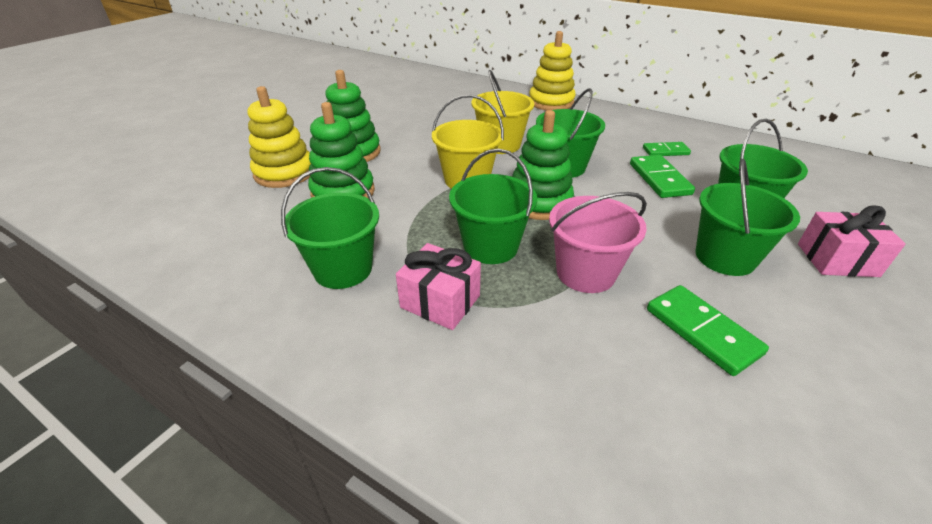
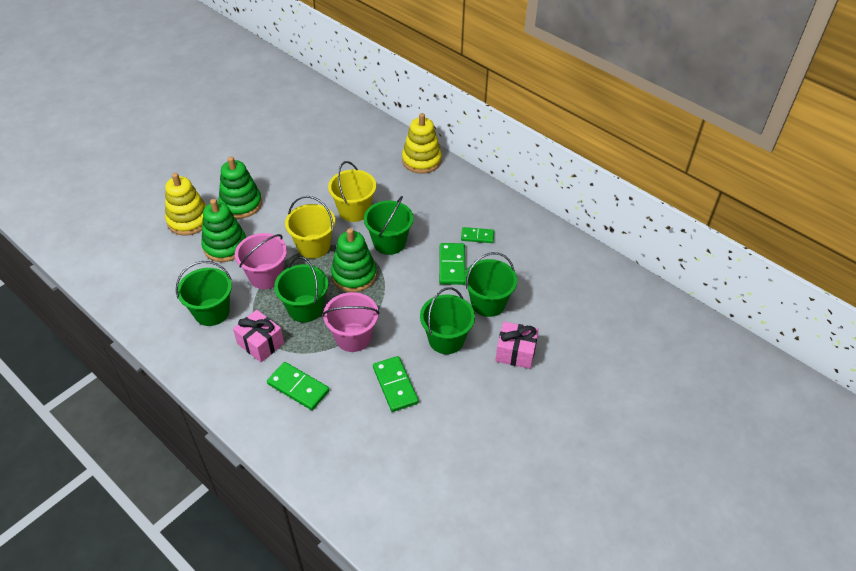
camera: 10 degrees right, 10 degrees up
(414, 217) = (266, 276): none -> pink bucket
(538, 361) = (298, 387): none -> green domino

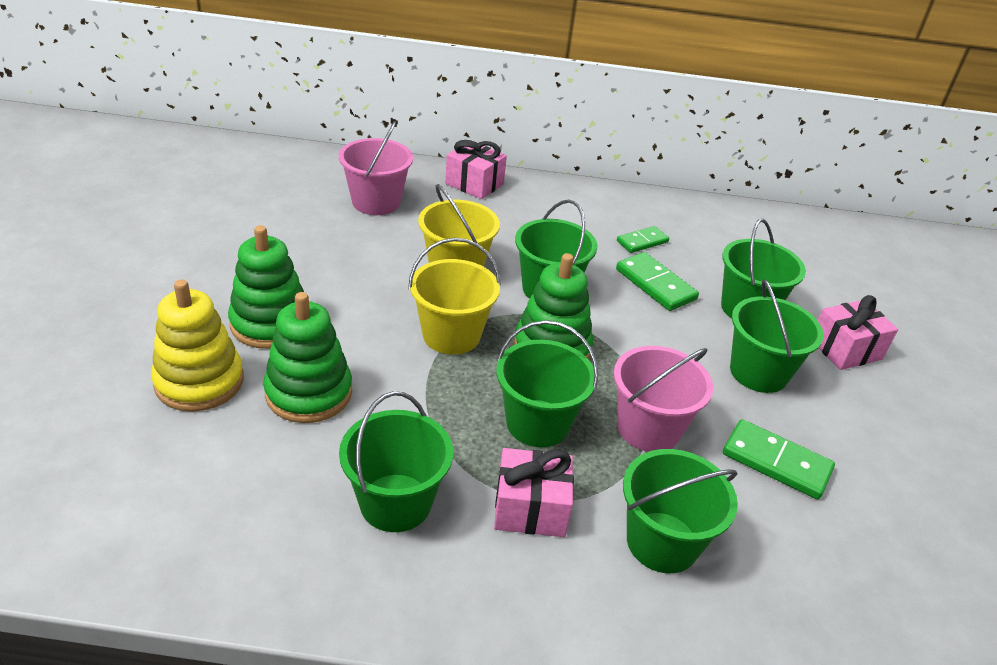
camera: 40 degrees left, 10 degrees down
(266, 276) = (426, 406): pink bucket -> pink bucket (376, 202)
(298, 387) = (662, 542): green domino -> green bucket
(421, 160) = (474, 184): yellow stacking toy -> pink gift

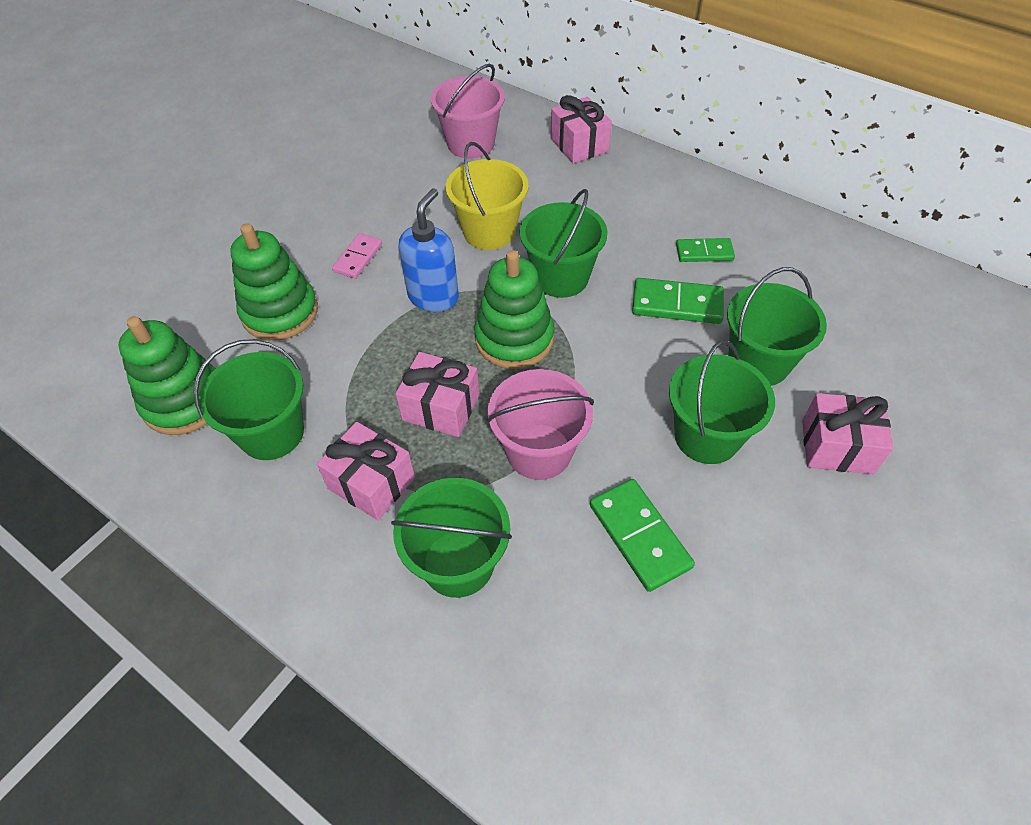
camera: 35 degrees right, 15 degrees up
(199, 381) = (210, 275): yellow stacking toy -> none
(270, 323) = (297, 240): green stacking toy -> green stacking toy (184, 401)
(349, 323) = (358, 258): none -> pink domino
(451, 335) = (433, 297): yellow bucket -> blue soap dispenser
(537, 423) = (441, 407): green bucket -> pink gift
(655, 284) = (677, 304): green domino -> green domino turned 75 degrees counterclockwise

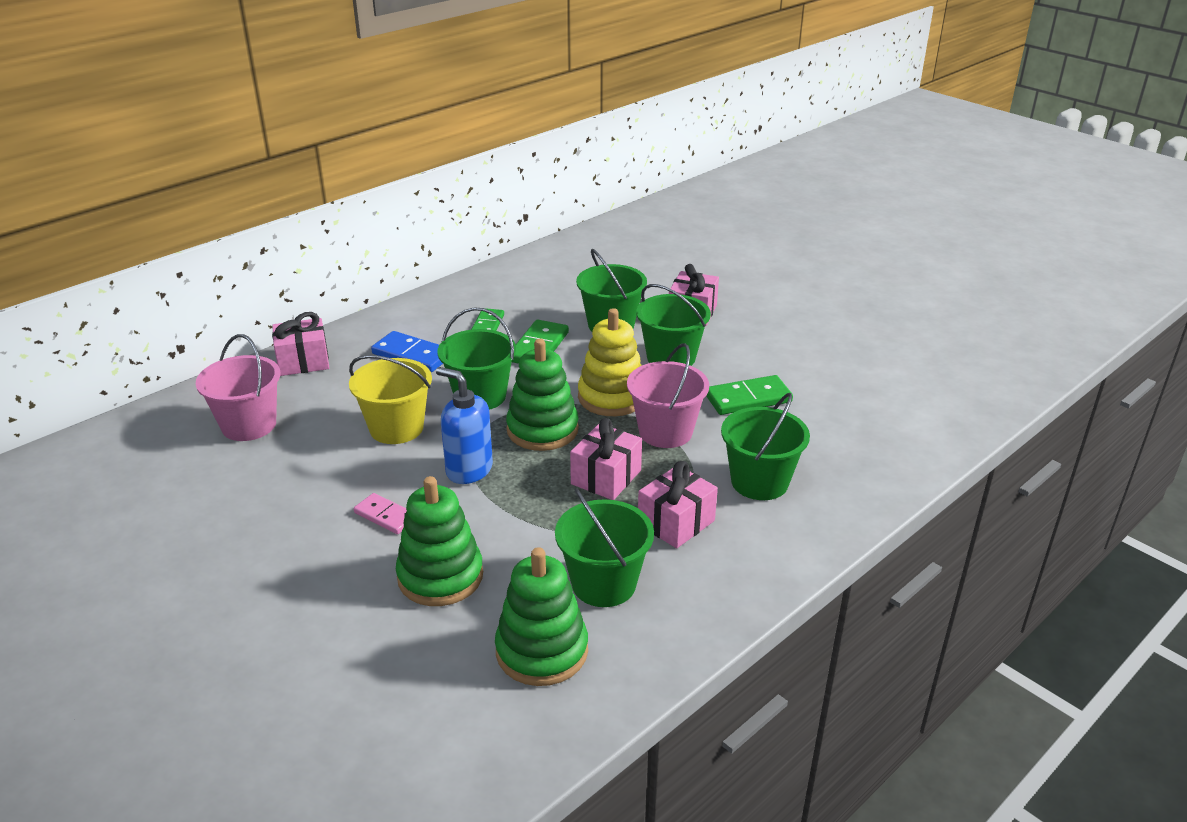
camera: 80 degrees left, 20 degrees down
(595, 389) = (612, 397): none -> yellow stacking toy
(618, 210) = (412, 355): none -> blue domino

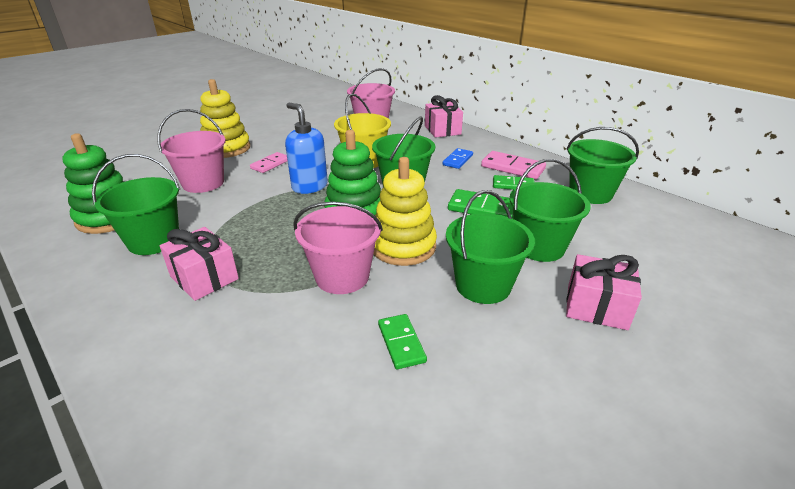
camera: 90 degrees right, 0 degrees up
(303, 578) = (226, 148): none -> yellow stacking toy
(412, 355) = (457, 160): blue domino -> blue domino, size x0.65
(440, 576) = (203, 183): green stacking toy -> pink bucket
(443, 321) = (512, 168): none -> pink domino
(469, 470) = (309, 186): blue soap dispenser -> blue soap dispenser turned 75 degrees counterclockwise
(606, 477) = (281, 242): pink gift -> none
(748, 399) = (401, 343): green domino -> green domino, size x0.65
(759, 482) = (240, 338): green bucket -> green bucket (590, 193)

